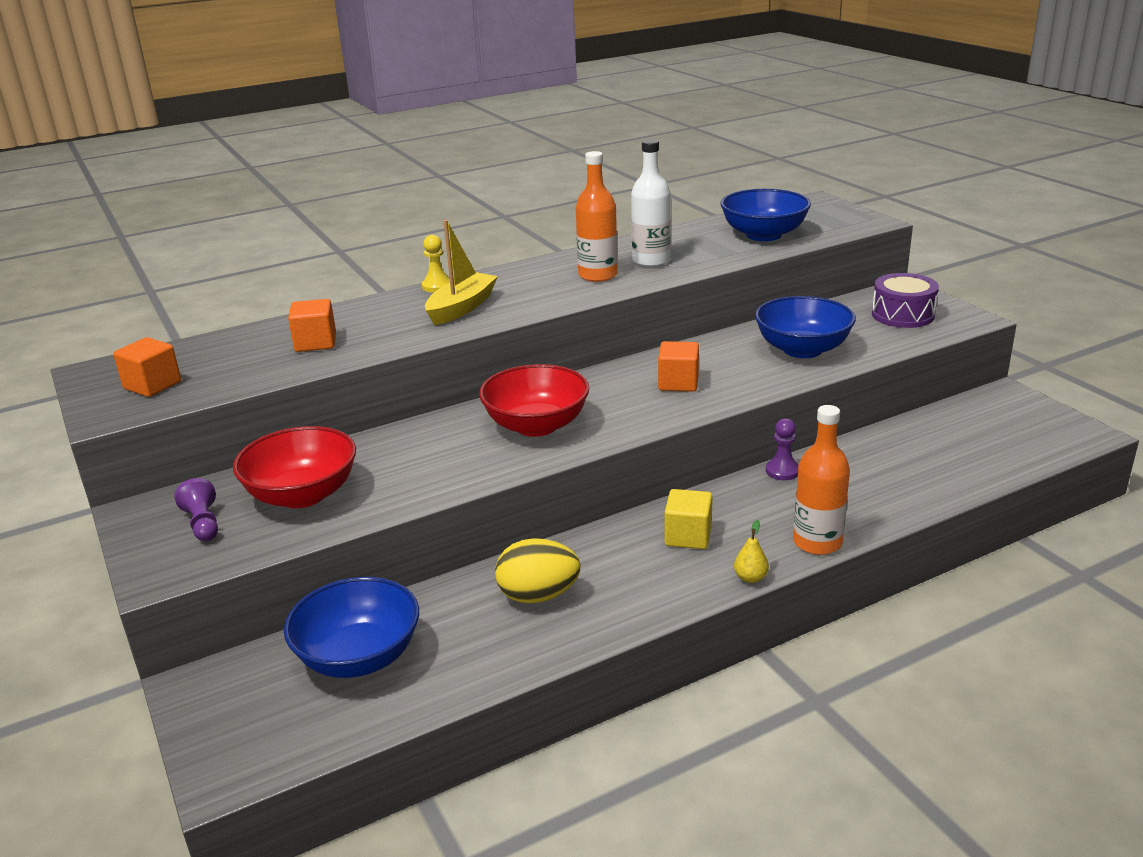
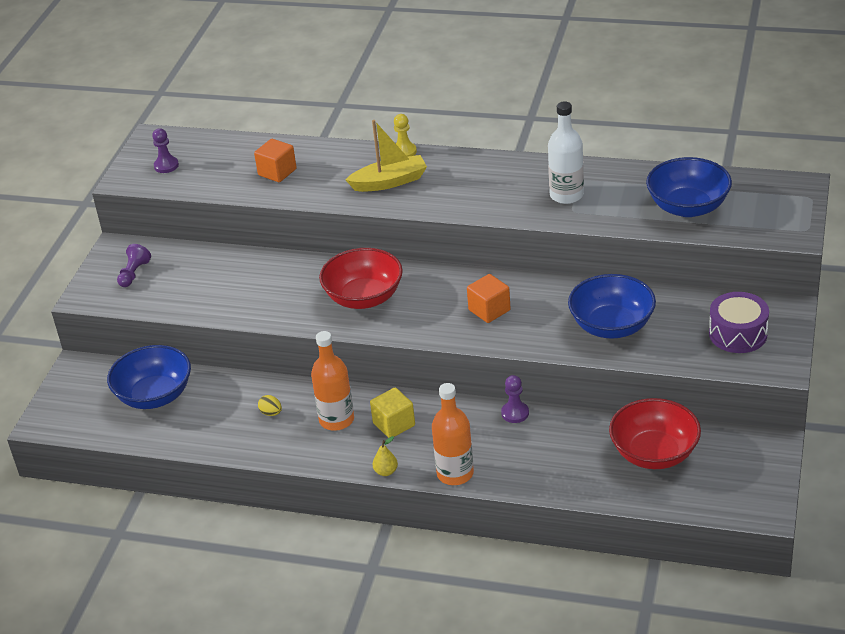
camera: 45 degrees right, 10 degrees up
(152, 385) = (166, 166): orange cube -> purple pawn
(302, 495) = (194, 280): red bowl -> red bowl (654, 453)
(538, 596) = (271, 413): yellow egg -> yellow egg, size x0.46
(598, 275) = (511, 193): orange bottle -> orange bottle (336, 420)

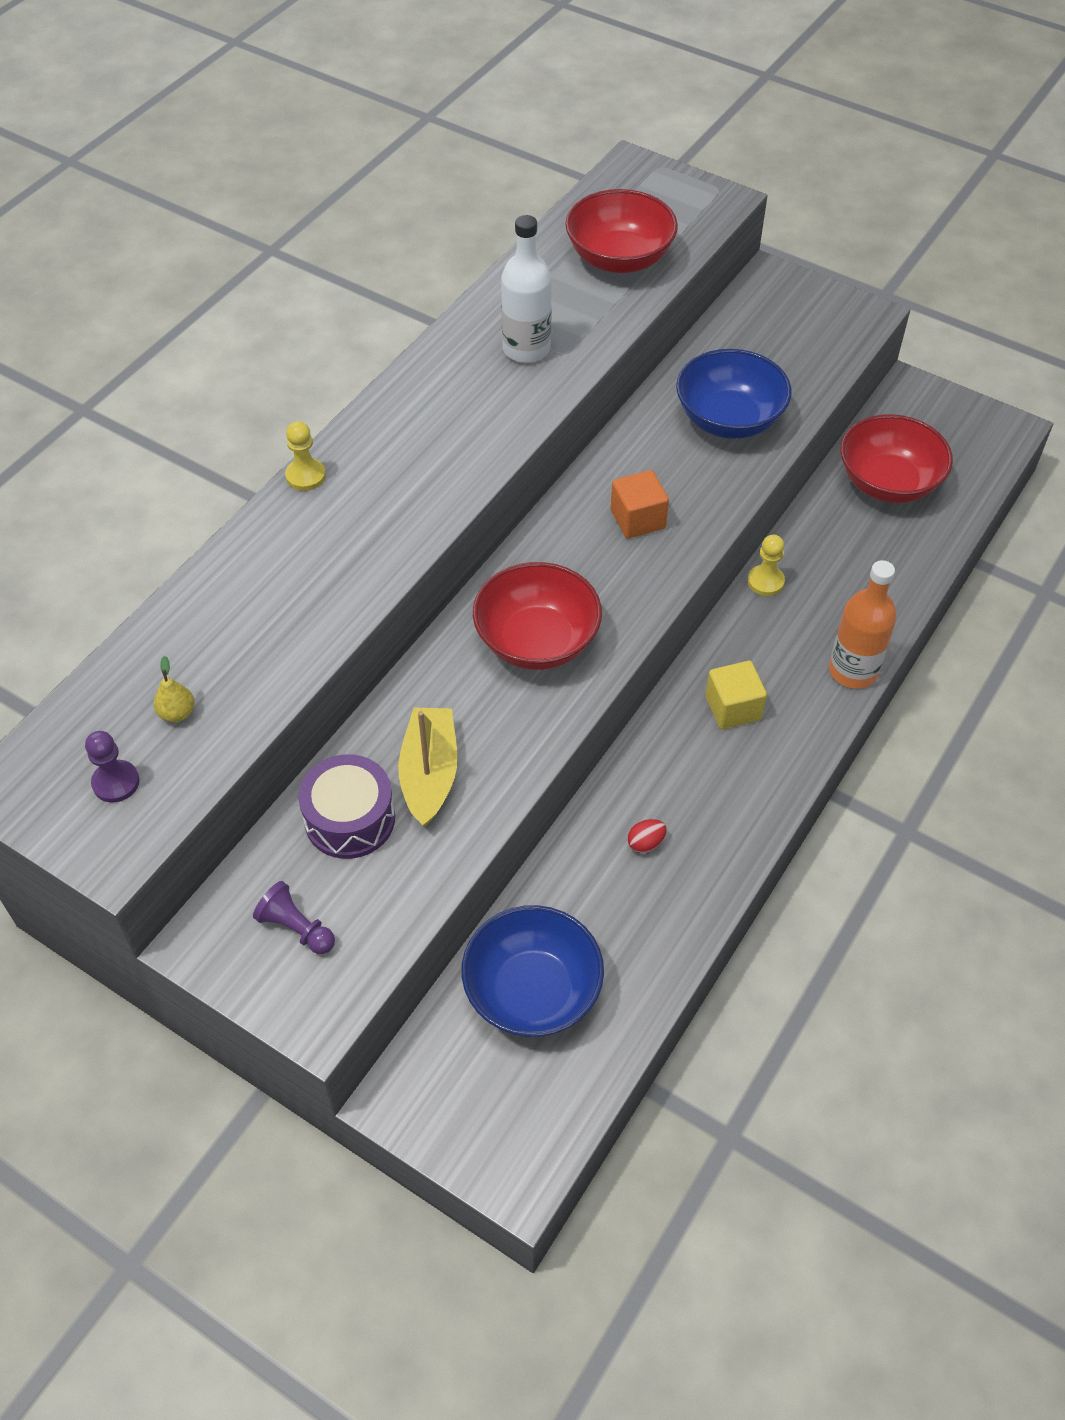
camera: 75 degrees left, 15 degrees up
(271, 413) = (645, 843): yellow egg -> red egg
(277, 172) = (249, 635): orange cube -> none
(336, 420) = (695, 769): orange bottle -> none
(386, 471) = (821, 740): yellow pear -> yellow pear (177, 713)
(389, 182) = (372, 511): yellow boat -> yellow boat (429, 774)
(515, 413) = (765, 581): purple pawn -> yellow pawn
(688, 207) = (619, 259): blue bowl -> red bowl
(738, 334) = (795, 326): purple drum -> purple drum (350, 819)

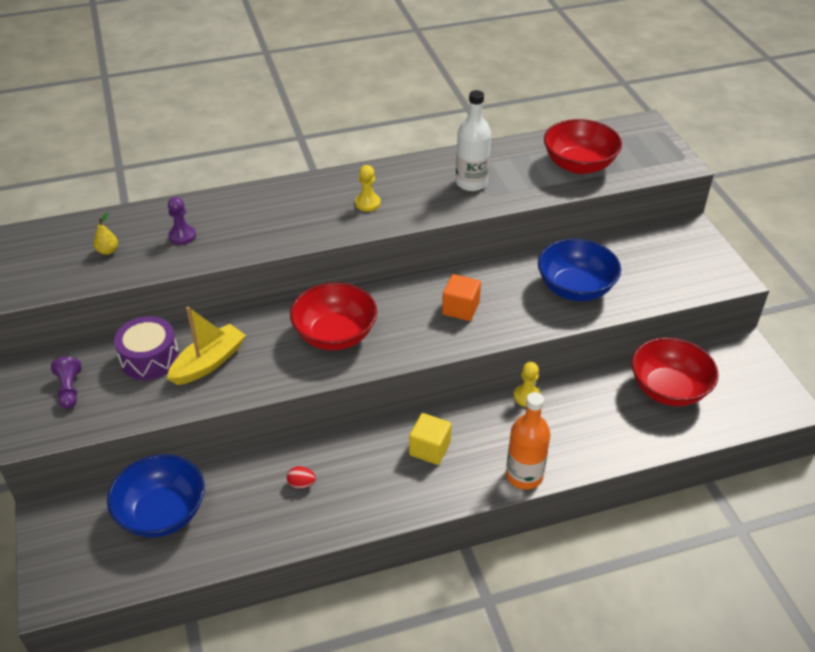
camera: 40 degrees right, 10 degrees down
(116, 782) = (49, 264): purple pawn -> purple pawn (182, 236)
(305, 476) = (290, 184): yellow pawn -> yellow pawn (367, 203)

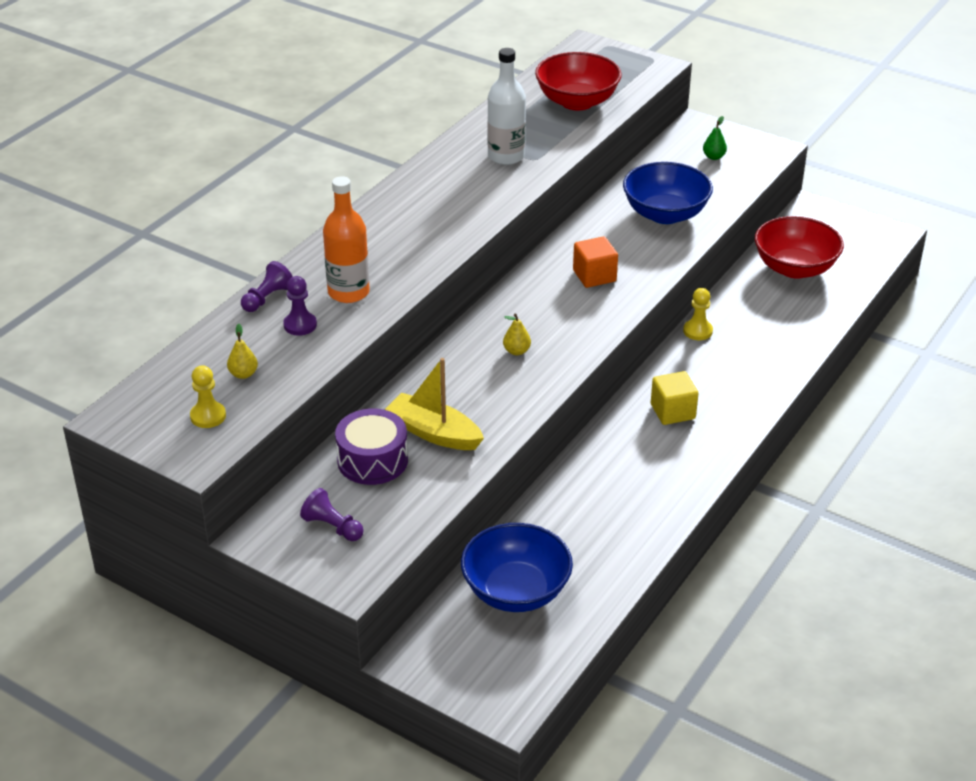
camera: 40 degrees left, 5 degrees down
(190, 207) = (267, 298): none -> purple pawn
(208, 363) = (434, 433): yellow boat -> yellow boat turned 60 degrees counterclockwise
(301, 484) = (604, 497): red egg -> none
(335, 335) = (516, 351): red bowl -> yellow pear
(367, 203) = (437, 215): yellow pawn -> yellow pawn (208, 416)
(524, 475) = (768, 388): orange bottle -> orange bottle (348, 292)
(673, 261) = (713, 157): none -> green pear

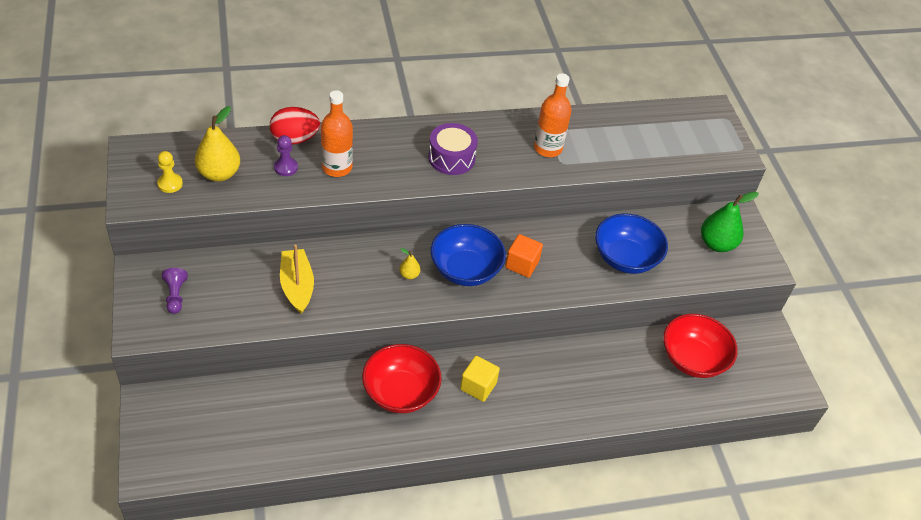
camera: 40 degrees right, 10 degrees up
(243, 374) = (219, 174): yellow pear -> yellow pear, size x2.08
(267, 298) = (295, 139): purple pawn -> red egg
(372, 460) = (246, 275): purple drum -> purple drum (451, 158)
(506, 156) = (547, 148): white bottle -> orange bottle
(516, 591) = (244, 413): blue bowl -> blue bowl (465, 270)
(577, 101) = (646, 143): red bowl -> red bowl (400, 392)
(697, 331) = (568, 349): yellow pawn -> none
(713, 157) = (716, 244): green pear -> green pear, size x2.08

